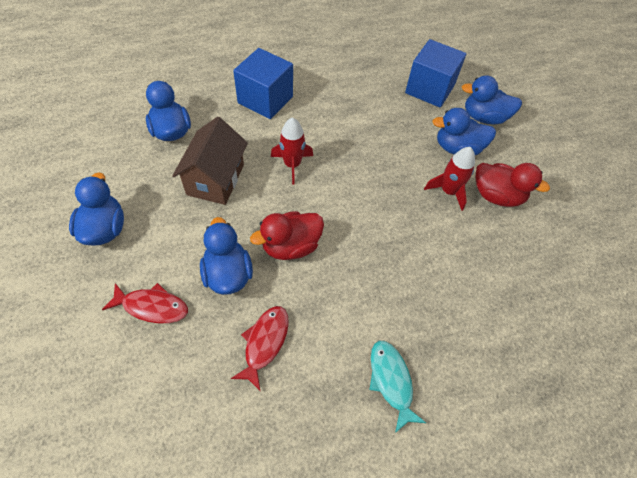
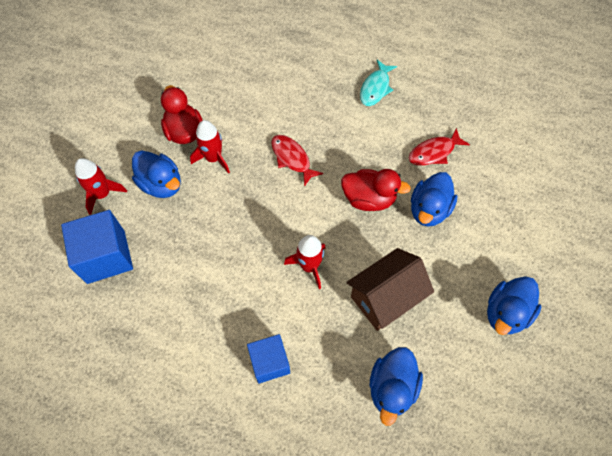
camera: 135 degrees left, 5 degrees up
(152, 306) = (496, 223): red fish -> red fish (292, 158)
(265, 100) = (270, 362): blue cube -> blue cube, size x0.65
(484, 117) = (102, 194): blue duck -> red rocket

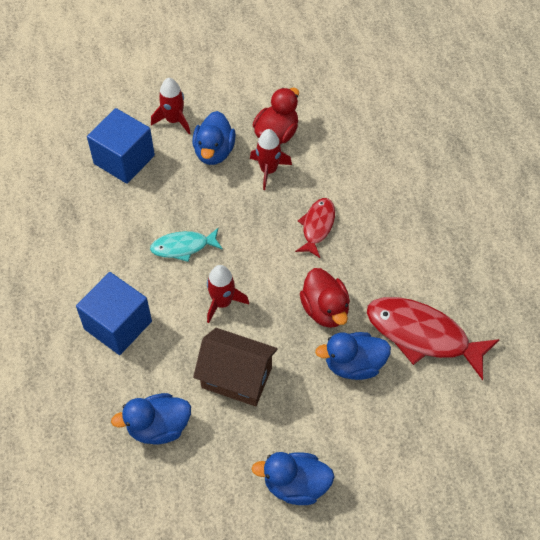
camera: 55 degrees right, 5 degrees down
(270, 362) = (118, 325): blue cube -> blue cube, size x1.53
(375, 88) = (454, 246): turquoise fish -> turquoise fish (183, 247)
(434, 152) = (423, 335): red fish -> red fish, size x1.76

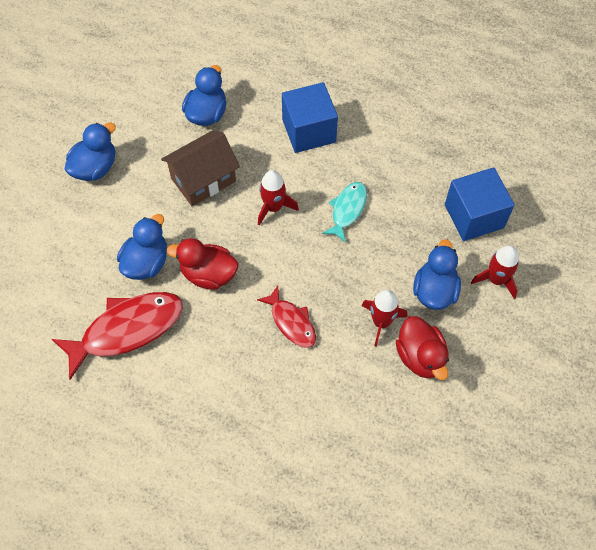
camera: 125 degrees right, 5 degrees up
(214, 152) = (434, 290): blue duck -> blue duck turned 60 degrees clockwise

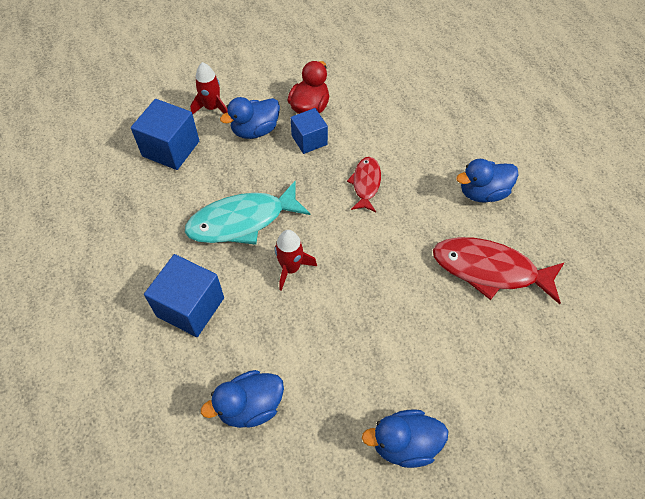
camera: 135 degrees left, 5 degrees down
(146, 262) = (432, 309): blue duck -> blue duck (482, 193)
(203, 180) = (320, 341): brown house -> none
(208, 274) = (391, 260): red duck -> none
(347, 210) = (242, 221): turquoise fish -> turquoise fish, size x1.76
(381, 322) = (309, 140): red rocket -> blue cube

